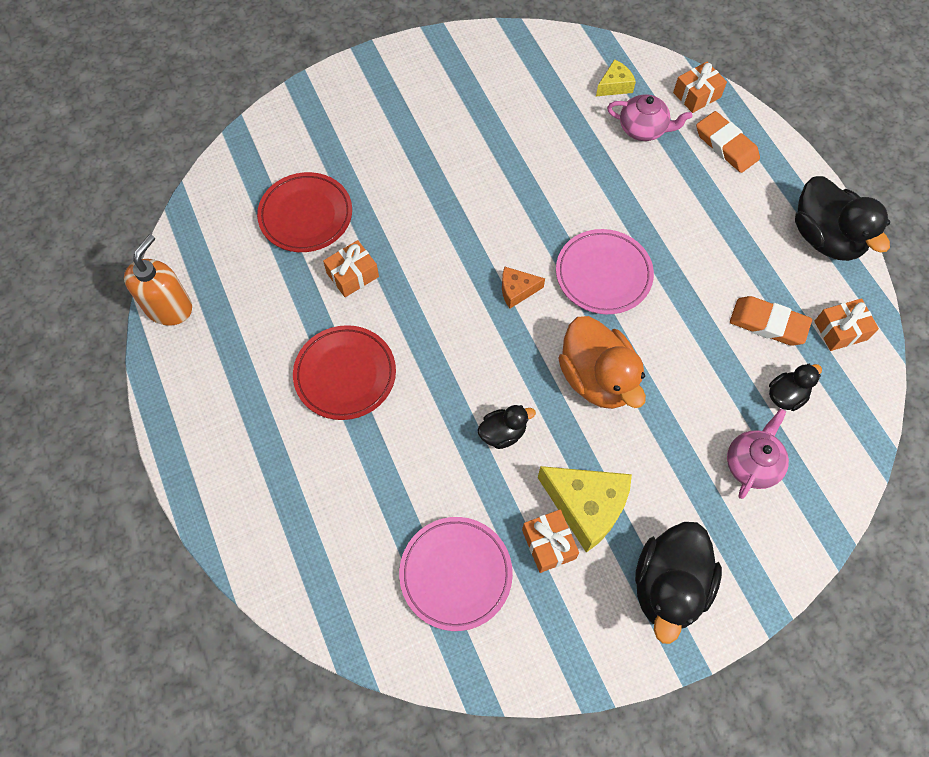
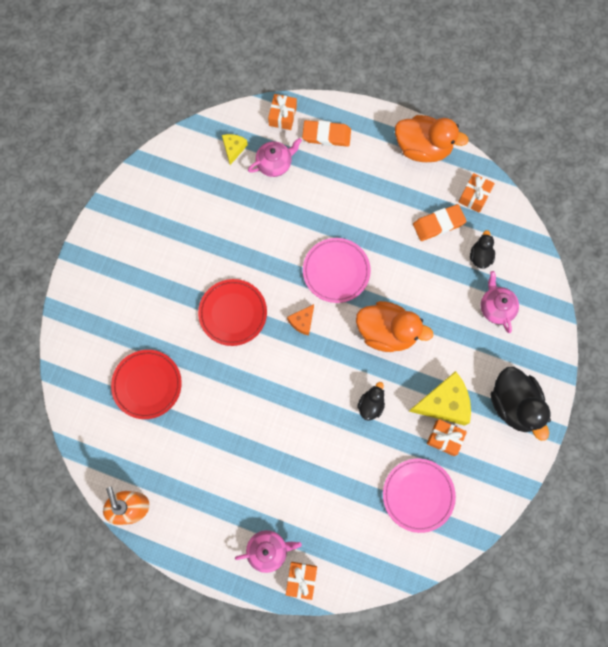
camera: 45 degrees left, 10 degrees up
(244, 472) = (268, 550): none -> pink teapot
(345, 375) = (264, 451): red plate -> red plate (233, 313)
(352, 275) = (209, 394): orange gift -> orange gift (301, 579)
(825, 238) = (423, 148): black duck -> orange duck

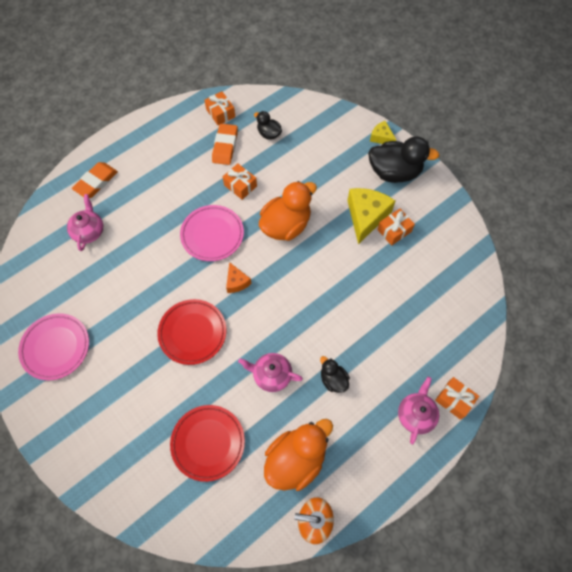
camera: 60 degrees left, 10 degrees down
(233, 149) = (51, 255): yellow cheese -> yellow cheese (381, 137)
(282, 116) = (54, 204): orange gift -> orange gift (240, 186)
(371, 405) = (337, 268): black duck -> black duck (333, 379)
(418, 495) = (429, 273): pink plate -> pink plate (56, 347)
(423, 148) = (159, 125): orange duck -> orange duck (296, 459)
(496, 307) = (314, 144): pink teapot -> pink teapot (271, 375)

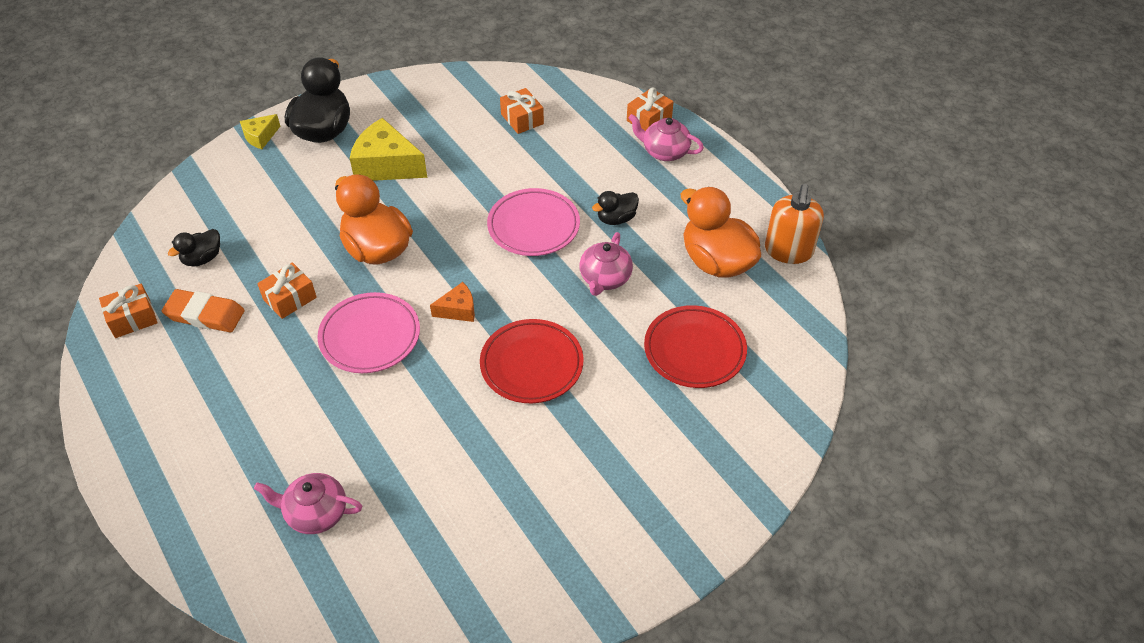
camera: 85 degrees left, 15 degrees down
(56, 347) = (532, 553): pink plate -> pink plate (533, 226)
(96, 182) = (211, 506): orange eraser -> none
(394, 231) = (415, 141): orange gift -> orange gift (522, 119)

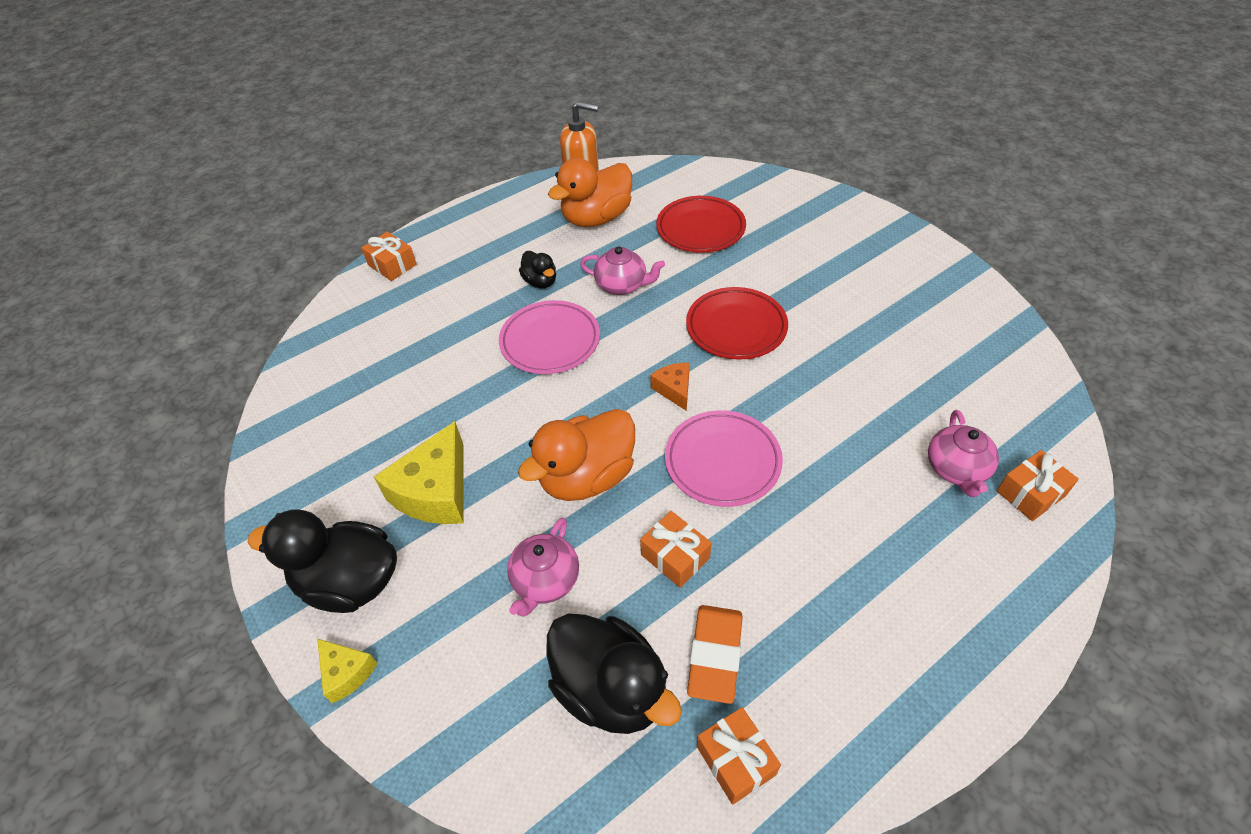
camera: 90 degrees left, 0 degrees up
(202, 258) = (611, 689): black duck -> black duck, size x1.93
(522, 119) = (370, 366): orange gift -> orange gift (1030, 493)
(664, 151) = (445, 253): pink teapot -> pink teapot (545, 581)

